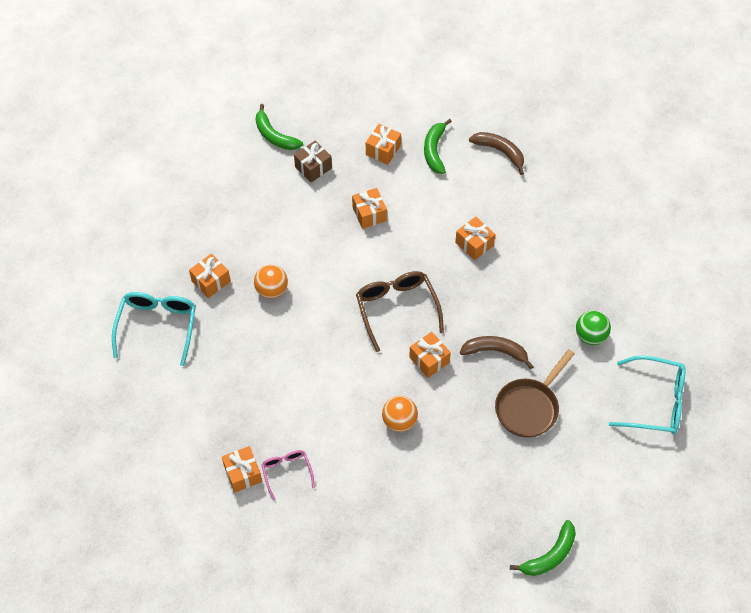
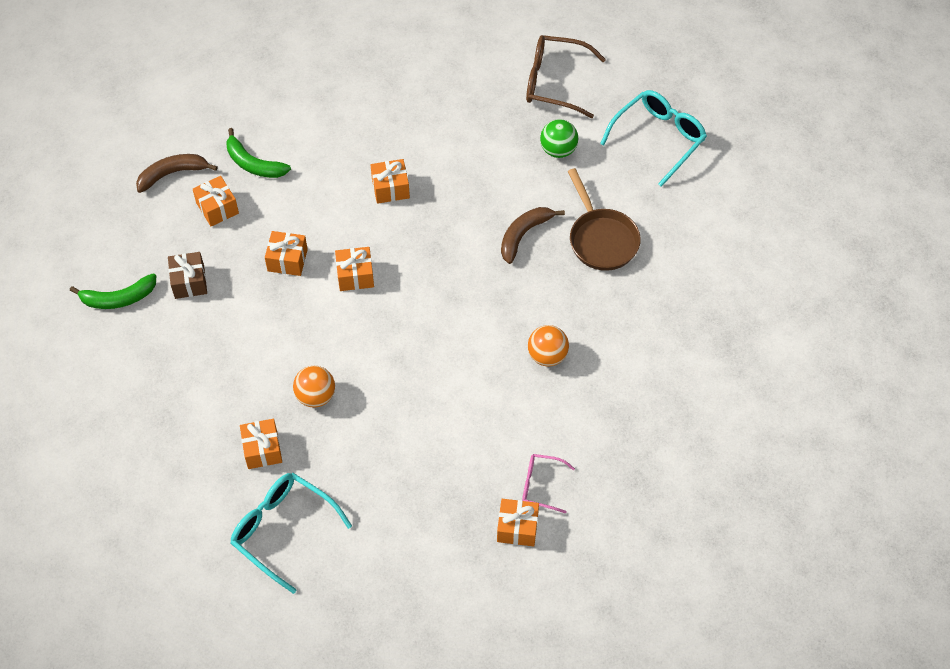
camera: 60 degrees left, 0 degrees up
(397, 309) = (419, 293): brown glasses -> brown glasses (555, 82)
(429, 360) = (495, 295): orange gift -> orange gift (355, 276)
(500, 152) = (298, 110): brown banana -> brown banana (172, 174)
(550, 555) = (762, 304): green banana -> none

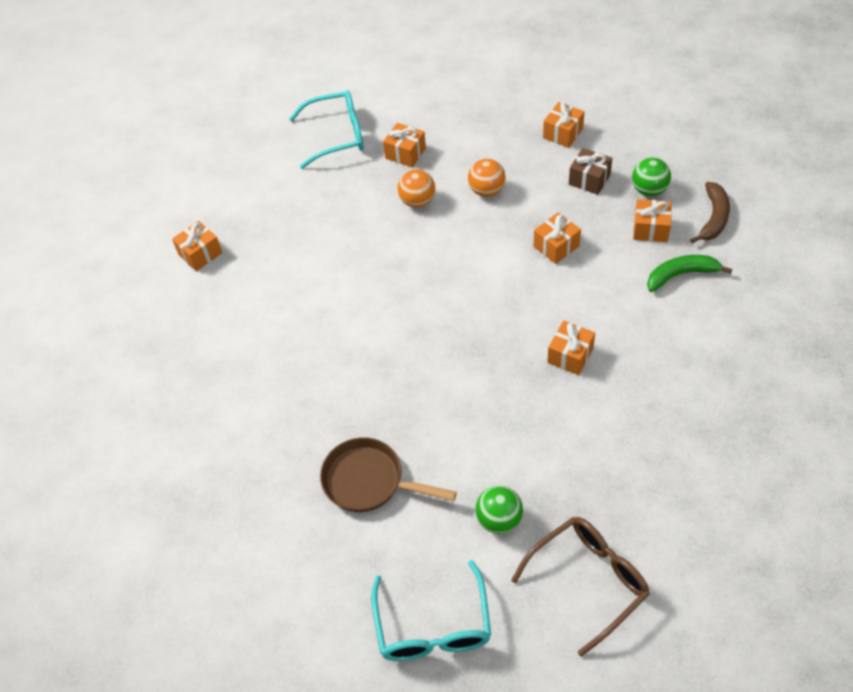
camera: 135 degrees right, 5 degrees down
(118, 298) = (610, 135): green banana -> none
(171, 233) = (649, 190): none -> green ball
(355, 276) = (500, 280): orange gift -> orange gift (563, 133)
(524, 235) = (430, 423): brown banana -> none
(541, 485) = (212, 287): pink glasses -> none
(547, 355) = (304, 360): orange ball -> orange ball (486, 191)

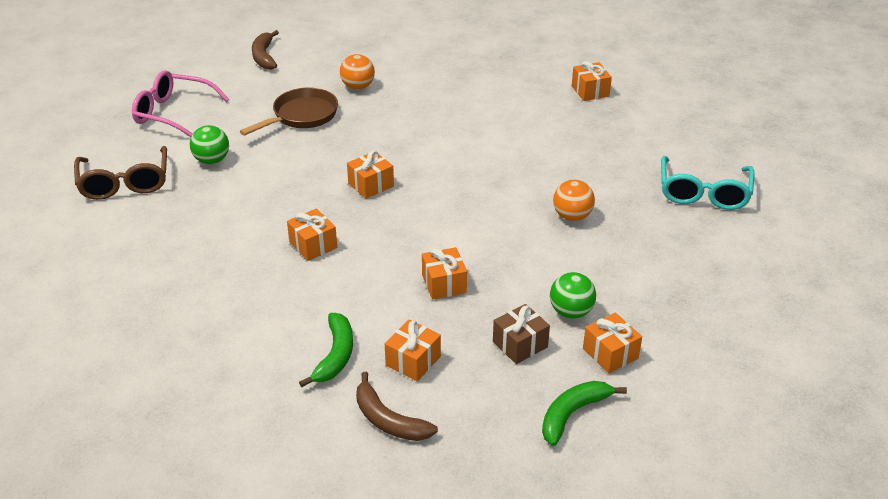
camera: 110 degrees right, 15 degrees down
(251, 604) = (264, 56): none -> brown banana
(405, 153) = (648, 228): orange gift -> orange gift (371, 185)
(433, 625) = (174, 113): turquoise glasses -> pink glasses
(486, 191) = (555, 264): orange ball -> orange ball (358, 87)
(632, 133) = (573, 414): none -> green banana
(649, 190) = (470, 386): green ball -> green ball (571, 312)

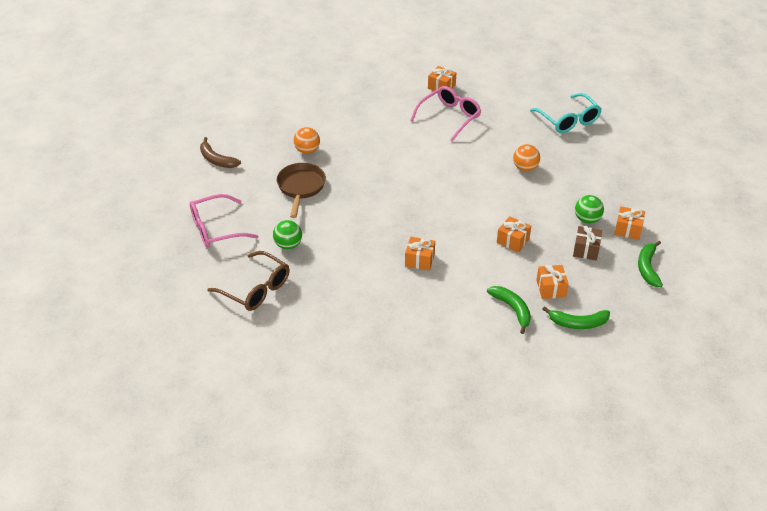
camera: 40 degrees left, 5 degrees up
(371, 185) = (401, 208): orange gift -> none
(388, 420) = (578, 323): brown banana -> green banana
(555, 124) = (449, 117): none -> pink glasses

